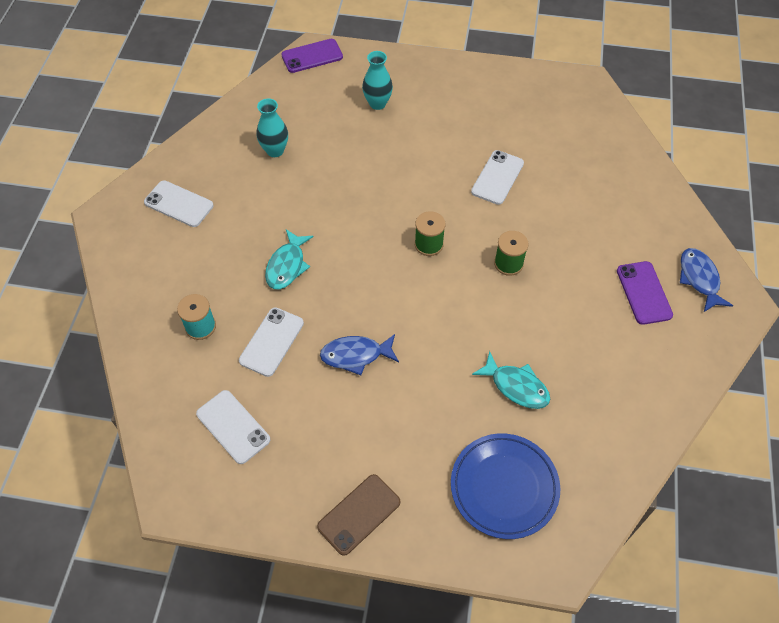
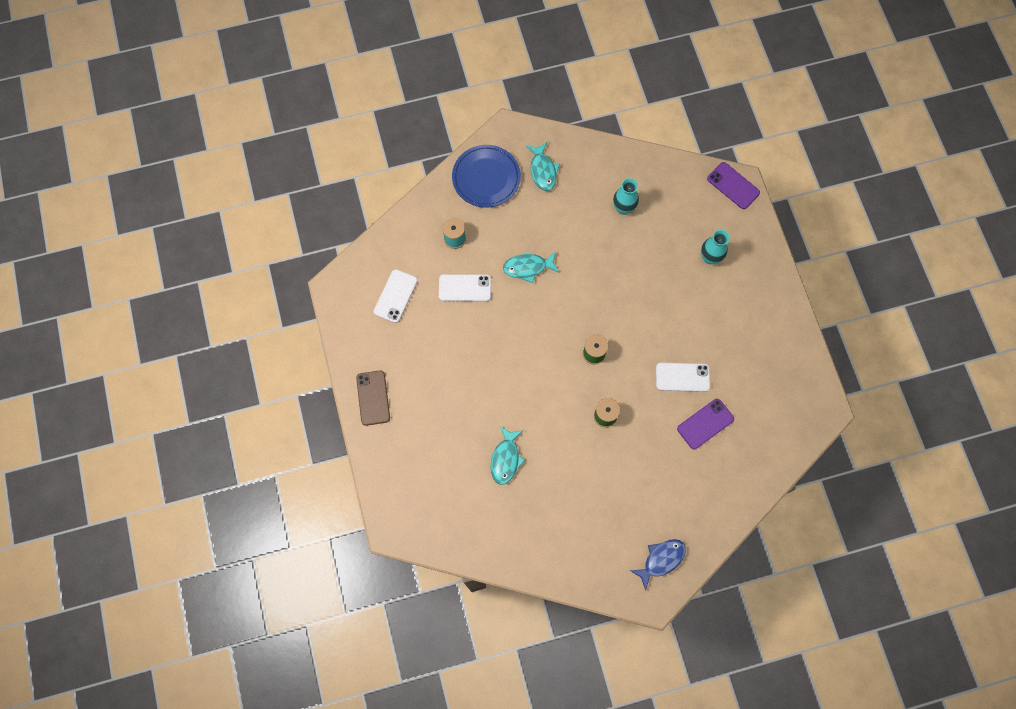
camera: 65 degrees right, 15 degrees up
(179, 204) = (543, 170): white phone -> turquoise fish
(356, 355) = (480, 345): blue fish -> none
(359, 514) = (373, 398): brown phone -> brown phone turned 60 degrees clockwise
(504, 487) = (429, 478): blue plate -> blue plate (486, 178)
(644, 293) = (627, 522): purple phone -> purple phone (705, 424)

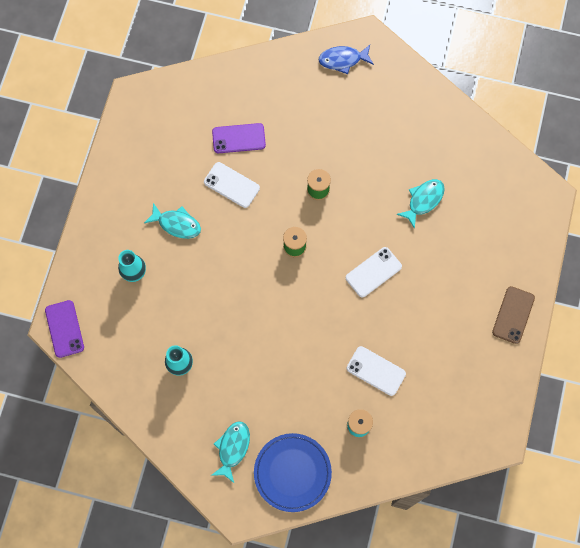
camera: 150 degrees left, 0 degrees up
(395, 296) = (445, 399): white phone -> white phone (373, 272)
(528, 267) = (306, 357): turquoise fish -> turquoise fish (177, 224)

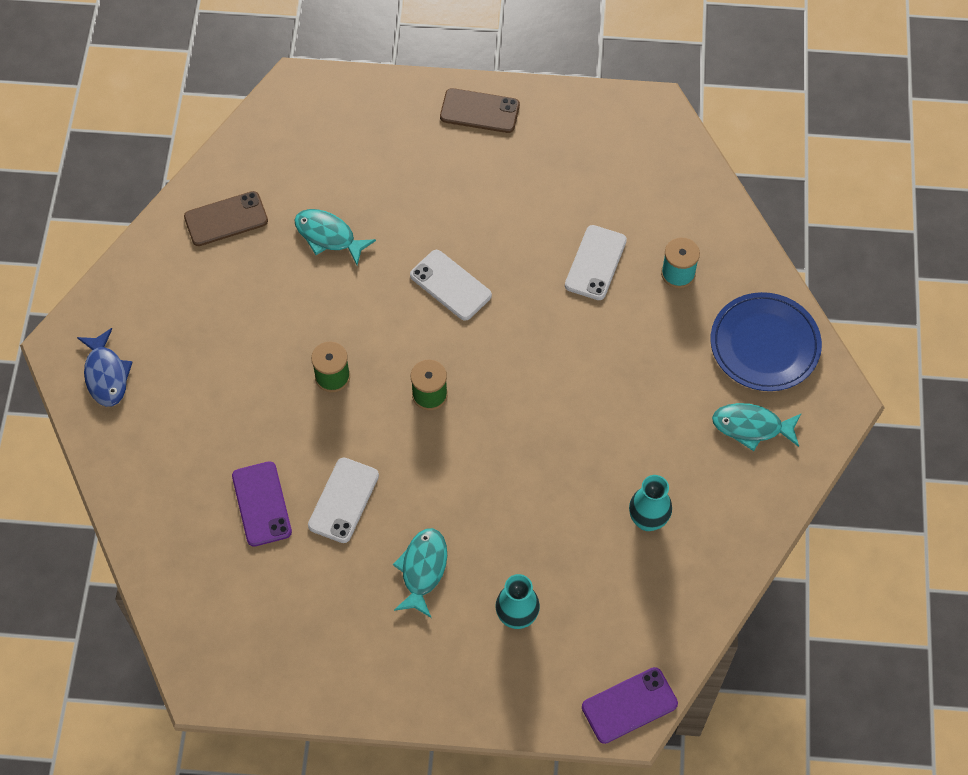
camera: 100 degrees left, 10 degrees down
(446, 139) = (226, 219): none -> brown phone

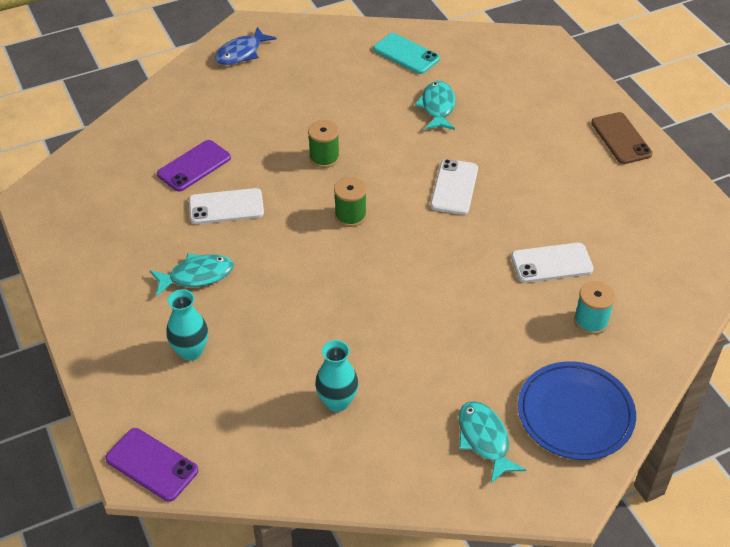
camera: 60 degrees right, 15 degrees down
(226, 219) = (406, 54): brown phone -> turquoise phone

